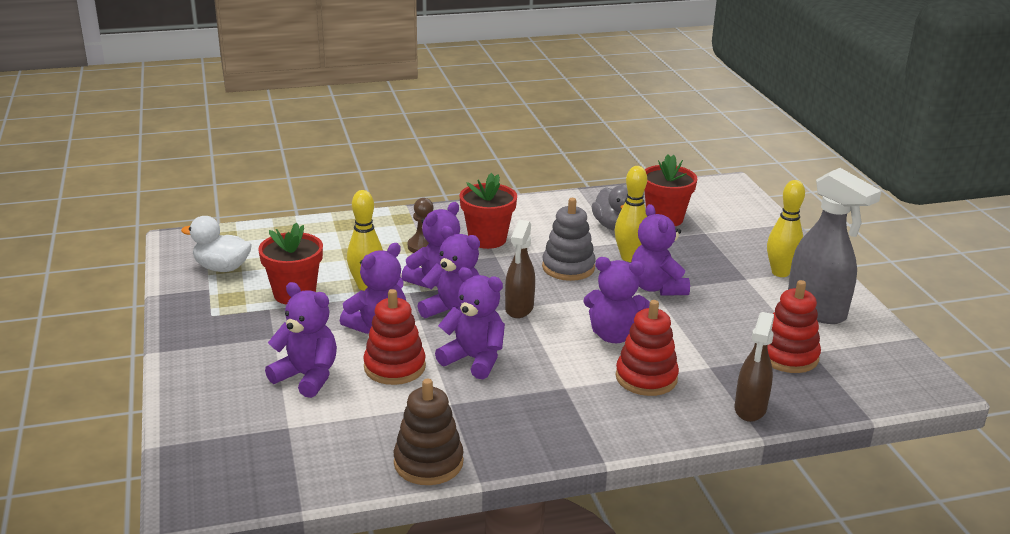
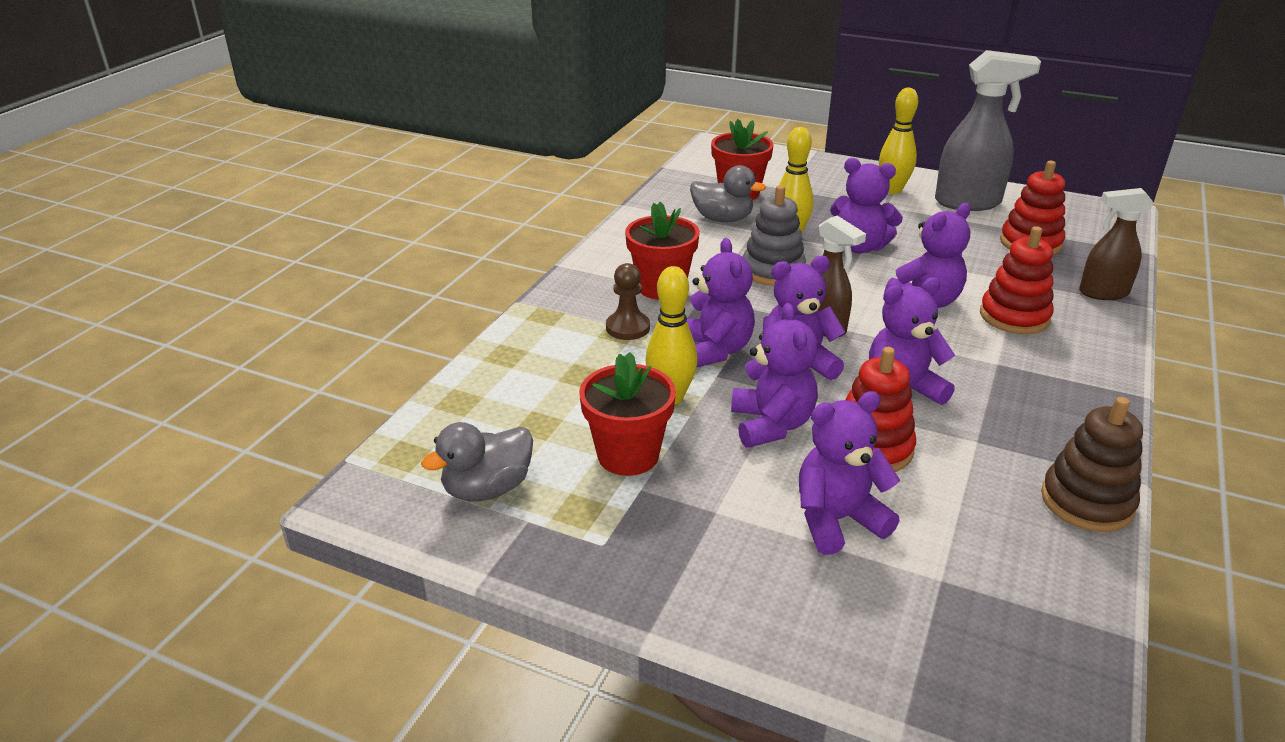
camera: 50 degrees left, 5 degrees up
(222, 268) = (487, 488): white duck -> grey duck
(750, 409) = (1102, 293): brown spray bottle -> brown spray bottle turned 120 degrees clockwise

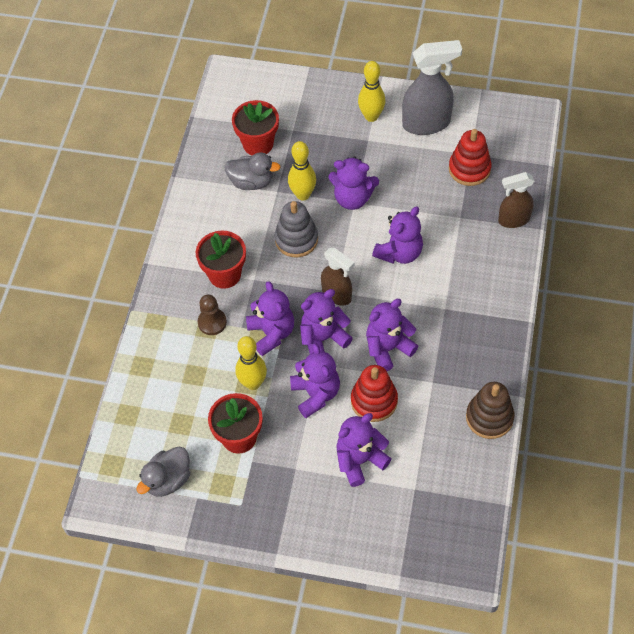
camera: 10 degrees left, 25 degrees up
(1014, 316) = (456, 258): red stacking toy -> none

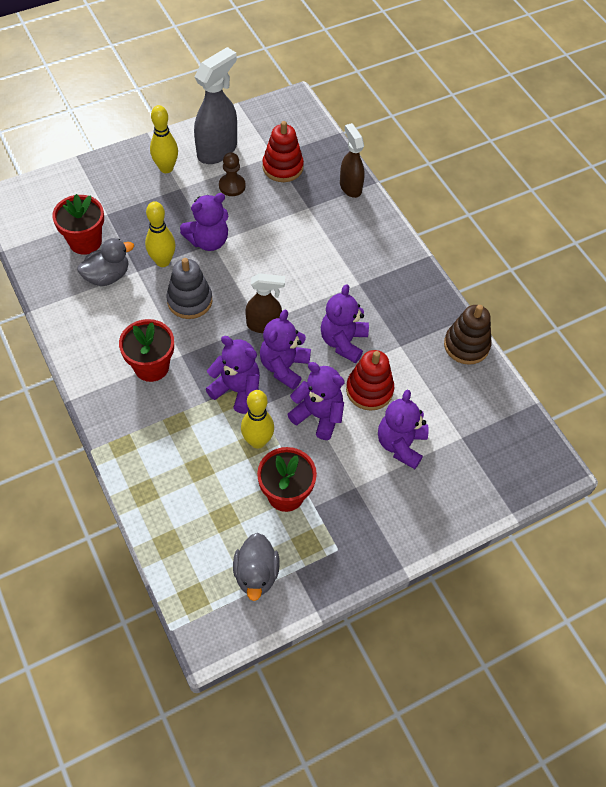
camera: 45 degrees left, 0 degrees up
(212, 322) = (176, 413): brown pawn -> brown pawn (232, 186)
(399, 253) = (285, 262): purple teddy bear -> none
(513, 220) = (350, 187): brown spray bottle -> brown spray bottle turned 120 degrees clockwise

